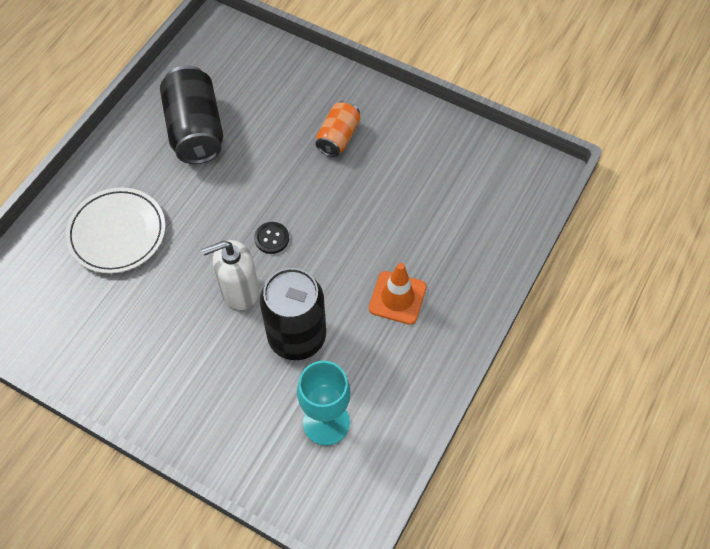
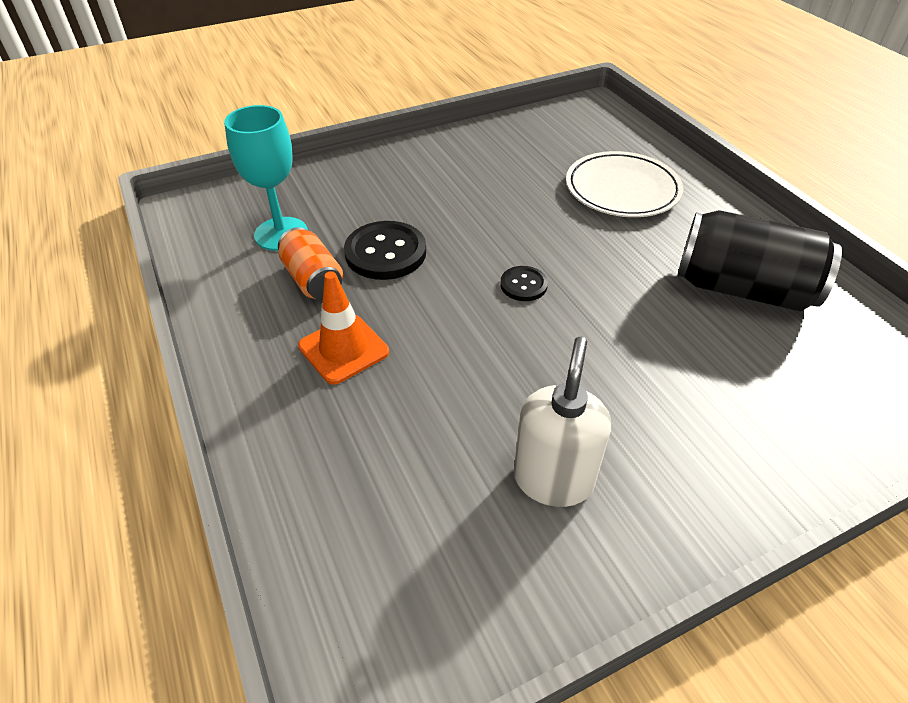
camera: 125 degrees right, 15 degrees down
(239, 291) = (478, 237): white soap dispenser -> white soap dispenser (553, 479)
(297, 337) = (385, 253): black can -> black button
(338, 137) = (644, 421): orange can -> orange can (313, 280)

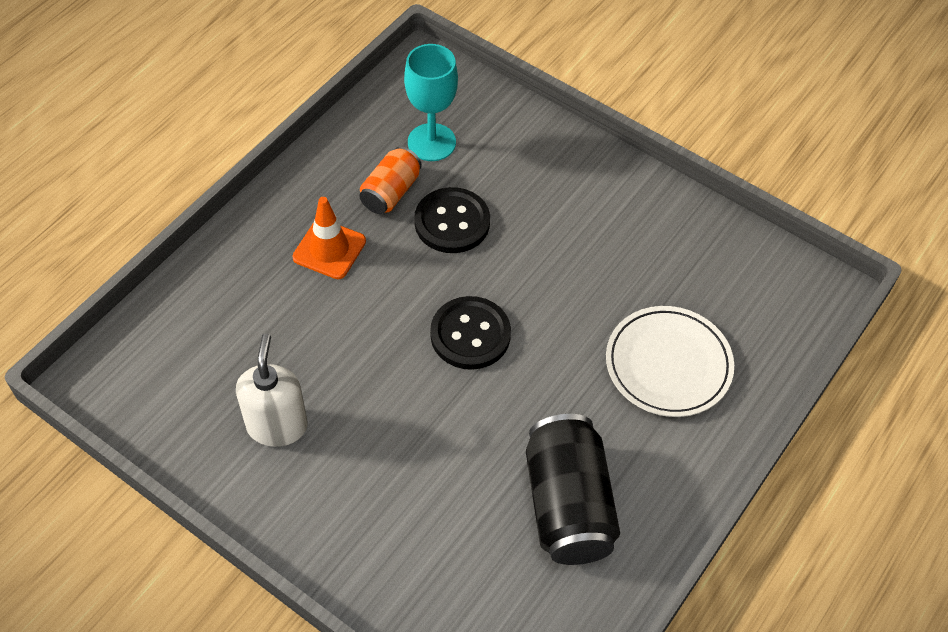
camera: 60 degrees right, 10 degrees up
(523, 285) = (470, 334): black button -> black button, size x1.82
(553, 479) = (277, 425): white soap dispenser -> white soap dispenser turned 75 degrees counterclockwise

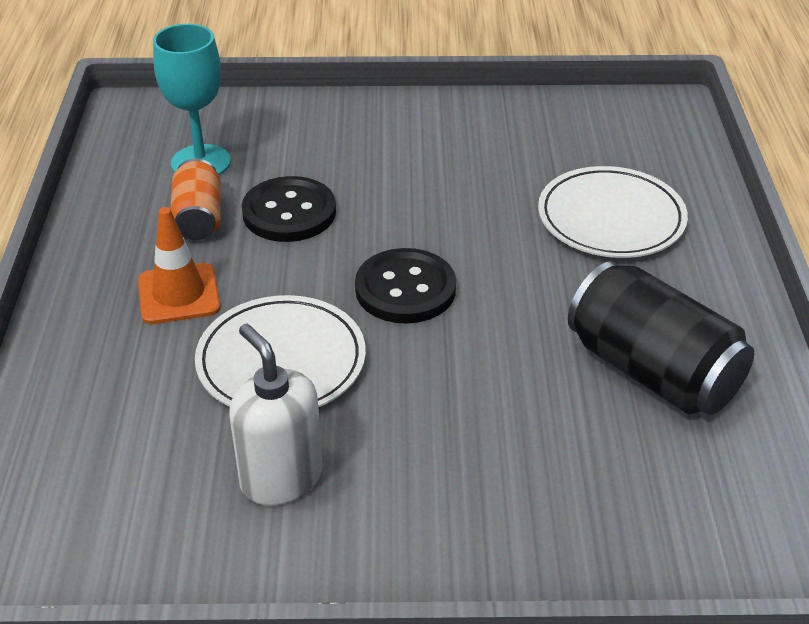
camera: 35 degrees left, 15 degrees down
(346, 342) = (281, 361): none -> white plate

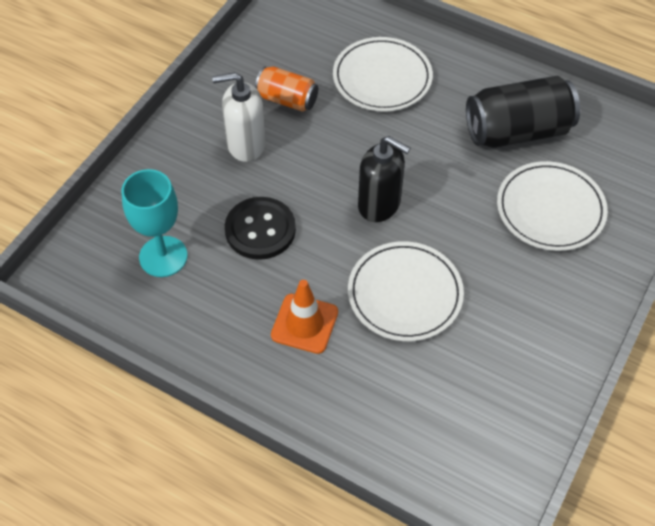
camera: 60 degrees left, 15 degrees up
(198, 218) = (229, 282): orange can -> orange can (287, 99)
(281, 478) = (501, 333): white soap dispenser -> white soap dispenser (245, 144)
(405, 289) = (379, 204): black button -> black soap dispenser
(541, 455) = (550, 209): none -> white plate

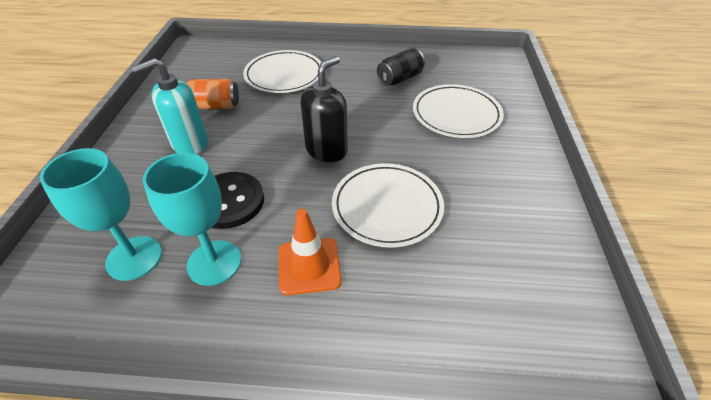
camera: 25 degrees left, 10 degrees down
(226, 287) = (214, 262): none -> turquoise goblet
(245, 144) = (189, 144): white soap dispenser -> turquoise soap dispenser
(379, 204) = (326, 150): black soap dispenser -> black soap dispenser turned 60 degrees counterclockwise
(517, 131) = (400, 78): black can -> black can, size x0.58

